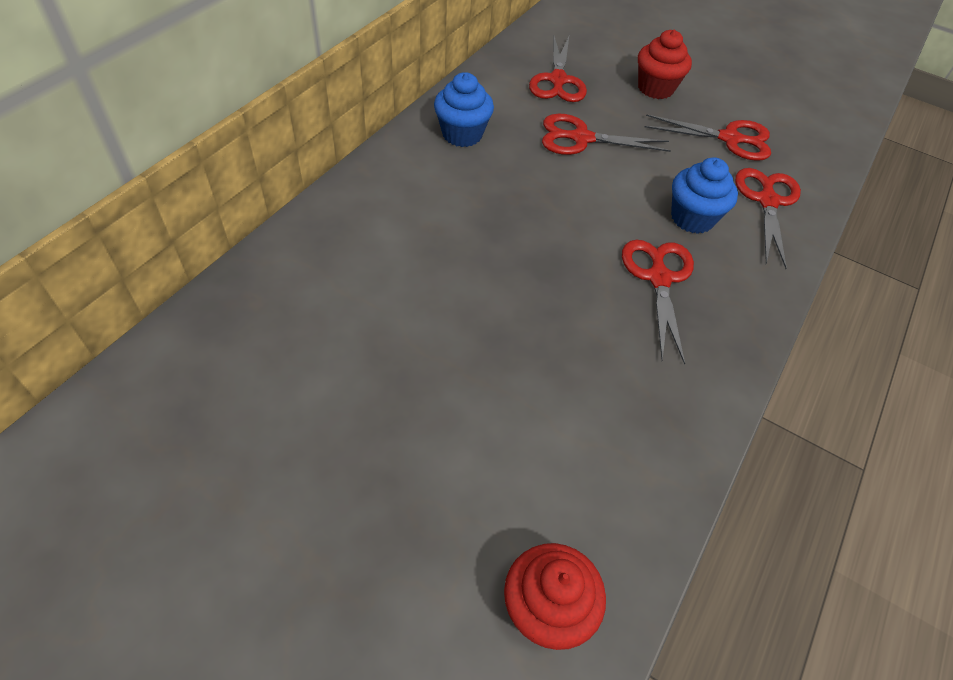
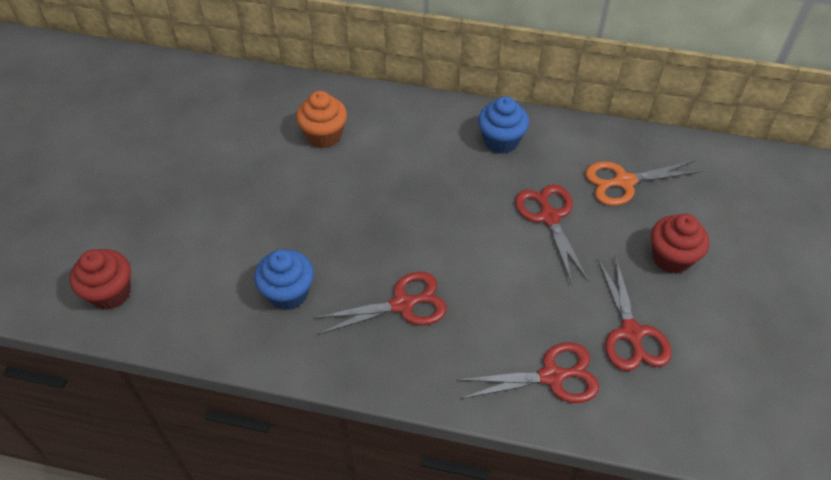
camera: 75 degrees right, 0 degrees up
(364, 273) = (324, 135): none -> orange cupcake
(558, 80) = (624, 182): red scissors -> orange scissors
(692, 218) = (490, 317): blue cupcake -> blue cupcake (288, 293)

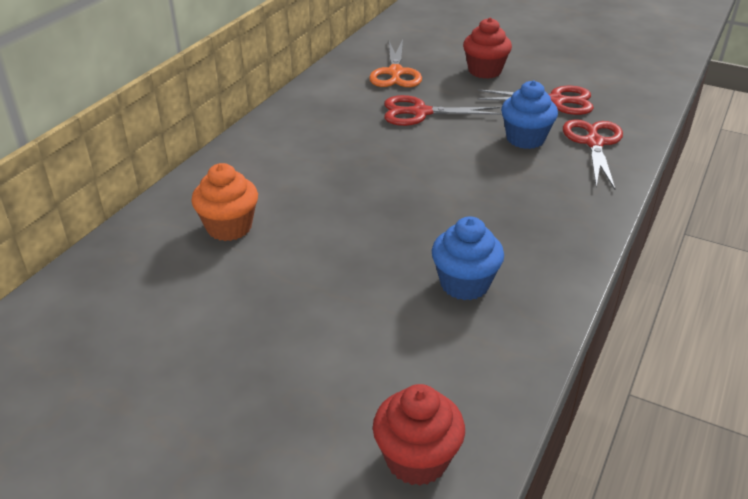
camera: 75 degrees left, 15 degrees down
(402, 304) = (500, 207): red scissors -> none
(501, 141) = (311, 119): blue cupcake -> blue cupcake (525, 139)

